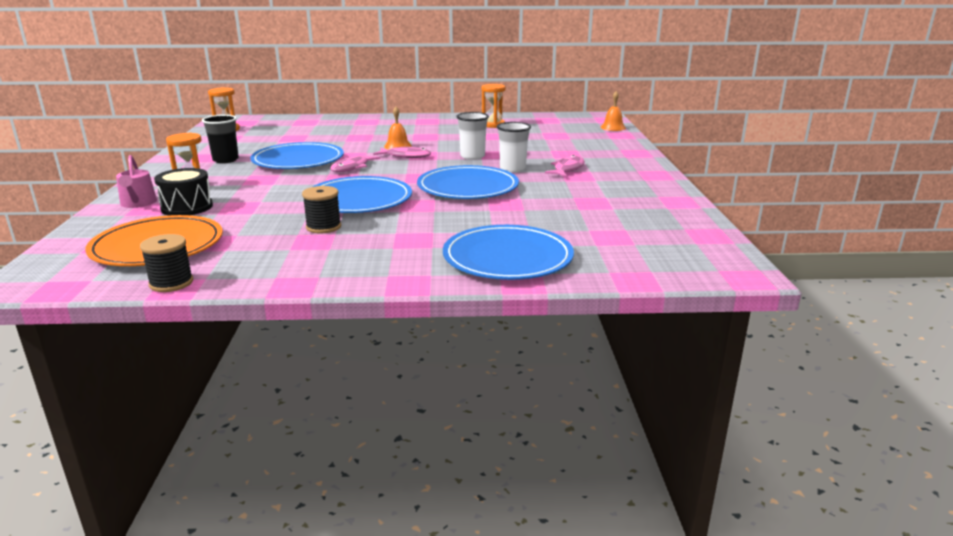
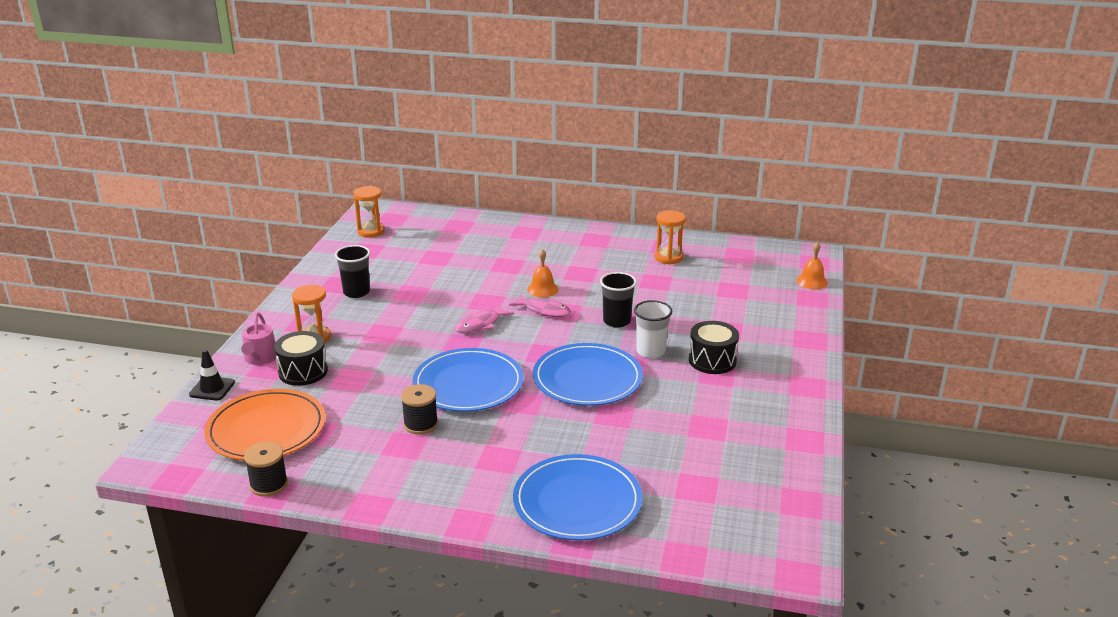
camera: 15 degrees right, 5 degrees up
(88, 226) = (212, 388): none -> black traffic cone
(298, 160) = (429, 303): blue plate -> none
(472, 156) = (617, 321): white cup -> black cup
(567, 169) = (712, 360): pink fish -> black drum

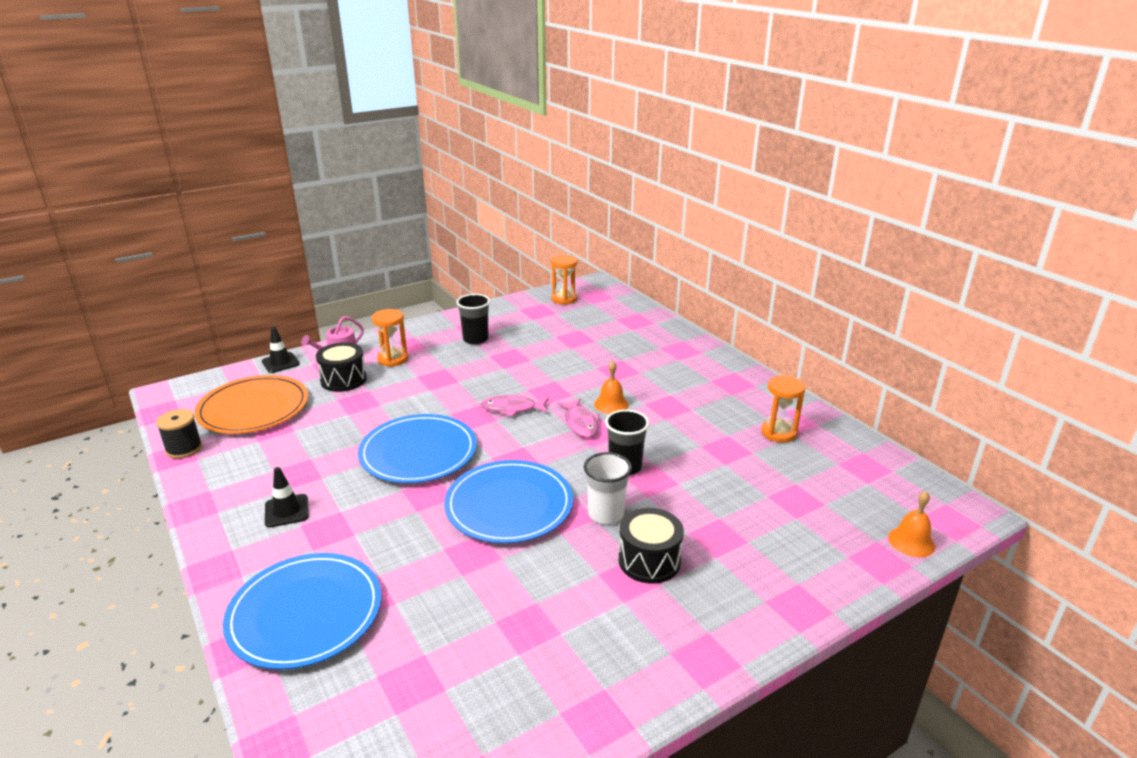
camera: 45 degrees right, 0 degrees up
(420, 424) = (333, 464): black spool -> none
(447, 467) = (286, 511): none -> black traffic cone

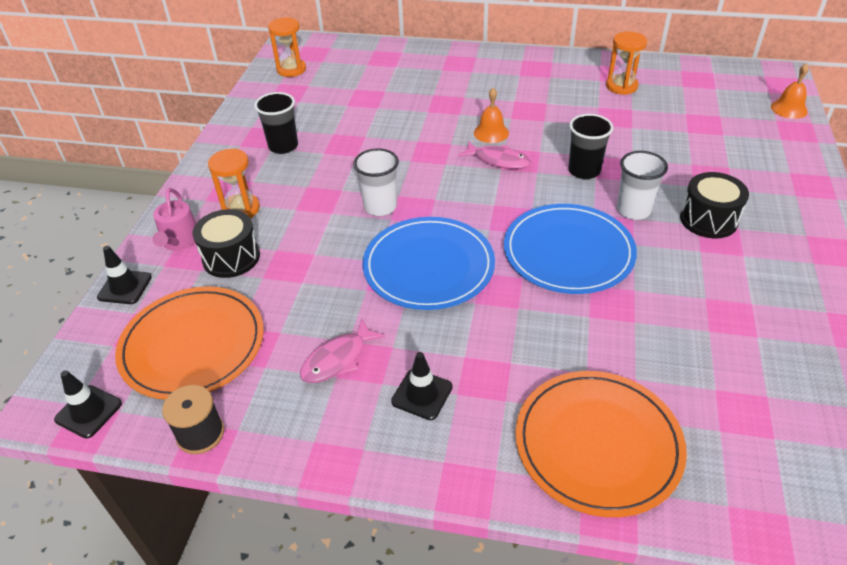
camera: 45 degrees left, 15 degrees up
(173, 406) = (88, 411): none -> black traffic cone
(305, 613) = (598, 444): blue plate -> orange plate
(459, 403) = (380, 207): none -> white cup
(512, 408) = (429, 182): pink fish -> pink fish (337, 359)

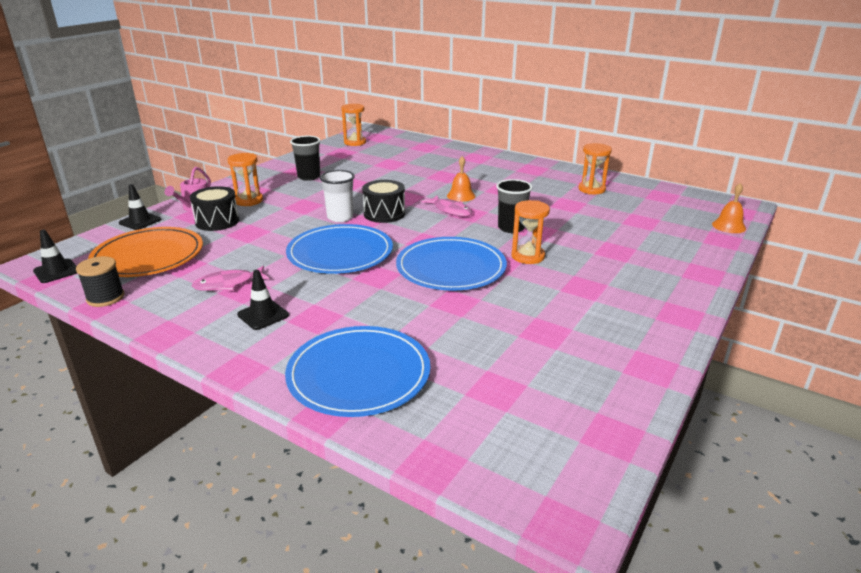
camera: 20 degrees right, 15 degrees down
(598, 444) = (359, 374): orange plate -> blue plate
(633, 210) = (528, 256): white cup -> orange hourglass
(708, 219) = (586, 274): black drum -> black drum (384, 214)

